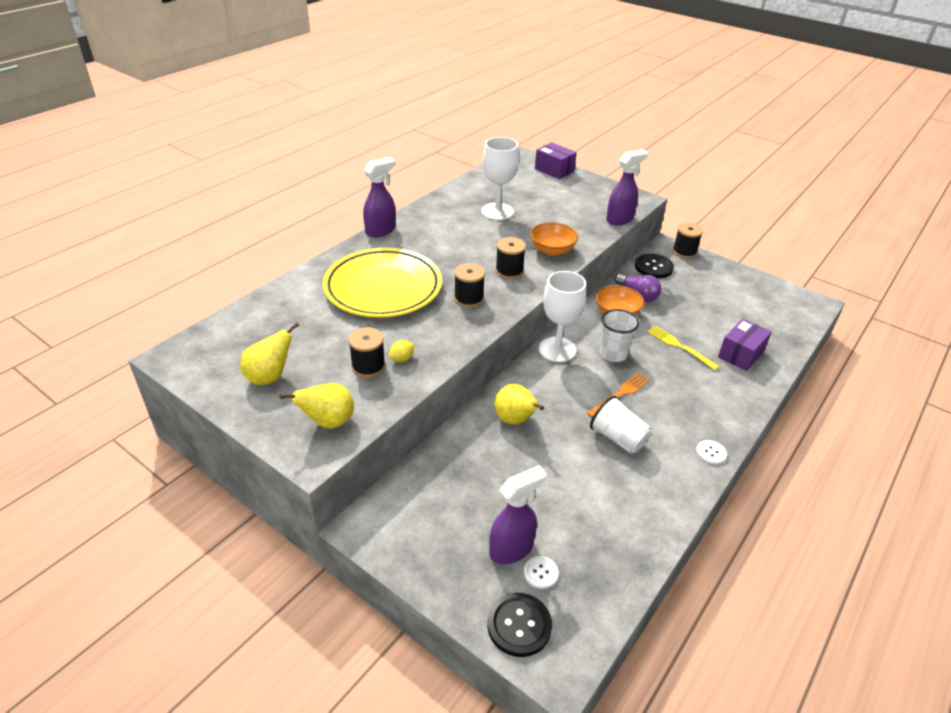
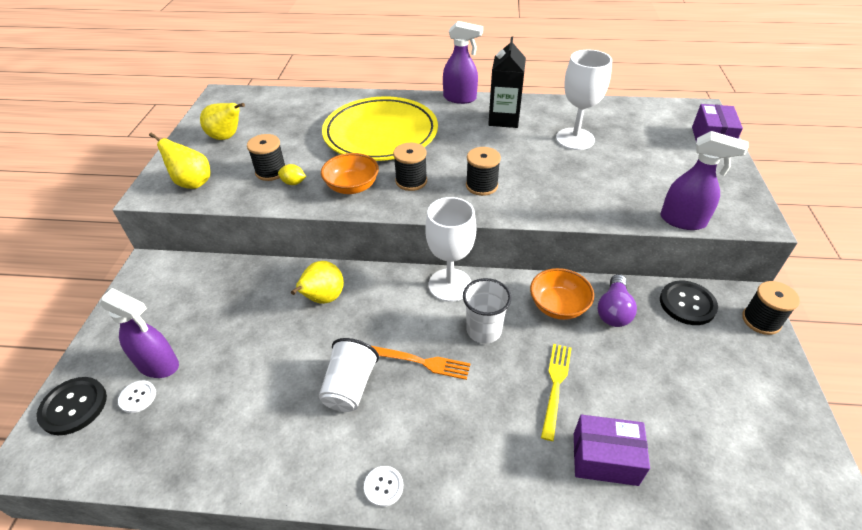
camera: 60 degrees right, 5 degrees up
(436, 226) = (504, 119): none -> black carton
(552, 250) = (552, 197): orange bowl -> orange bowl (352, 187)

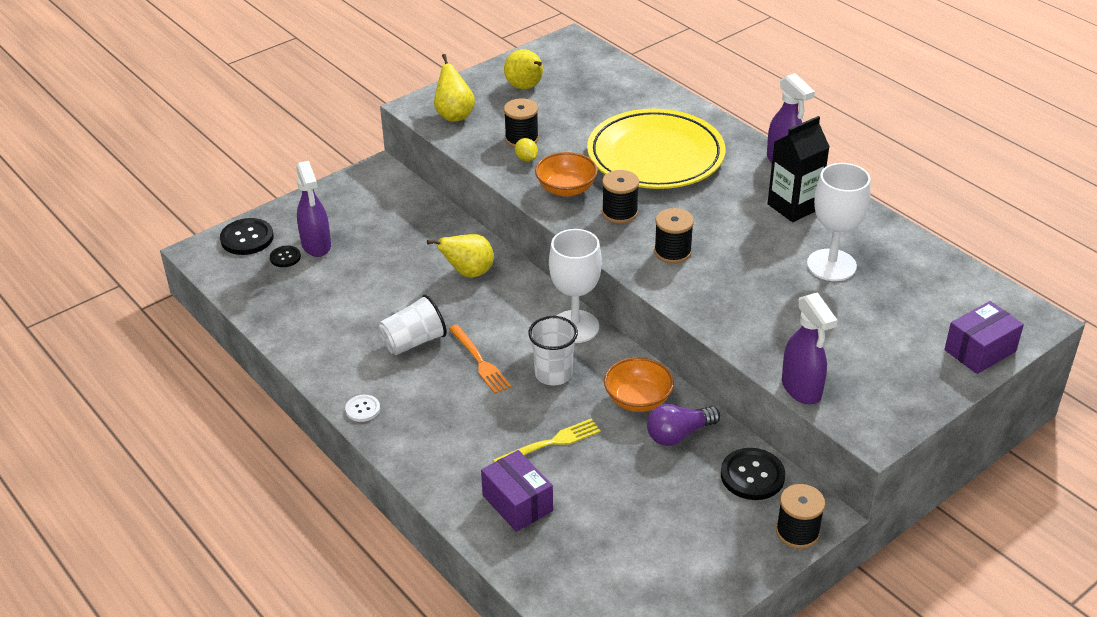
camera: 45 degrees right, 5 degrees down
(138, 397) = (285, 257): white button -> black button

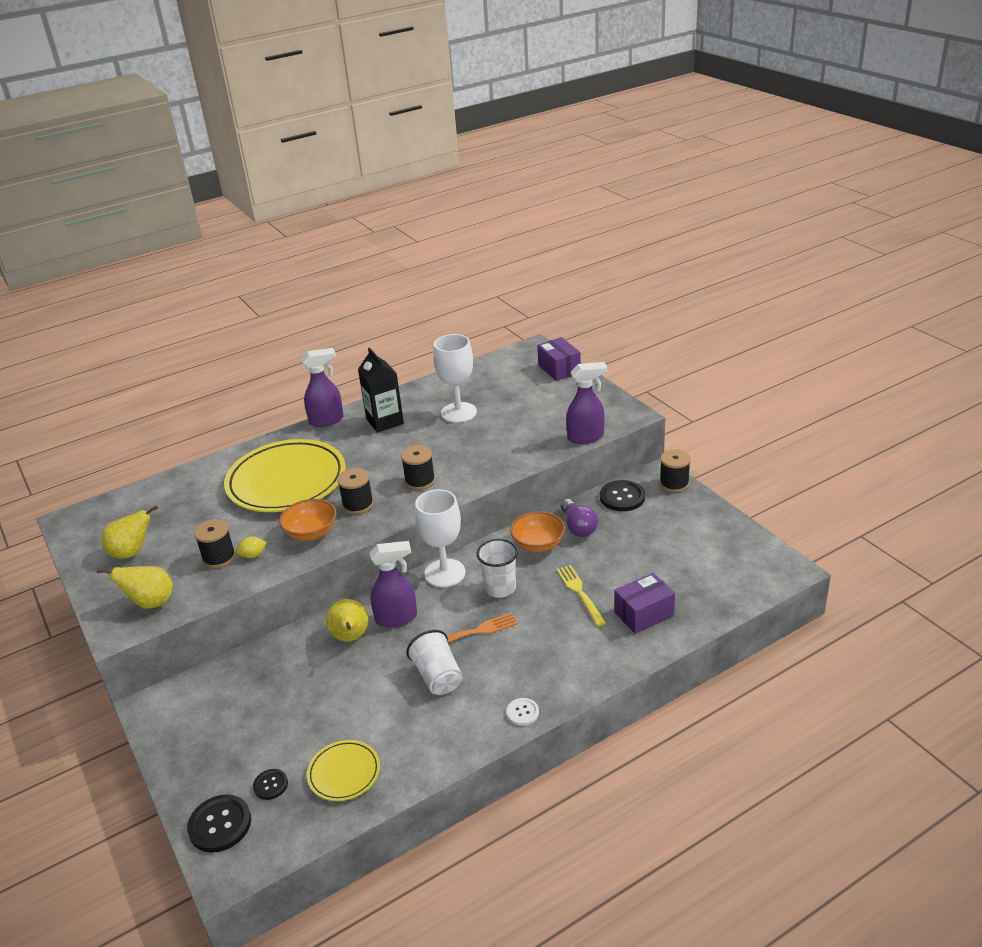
camera: 80 degrees left, 5 degrees down
(295, 298) = (344, 773): none -> yellow plate
(316, 245) = (261, 757): purple spray bottle -> purple spray bottle (397, 618)

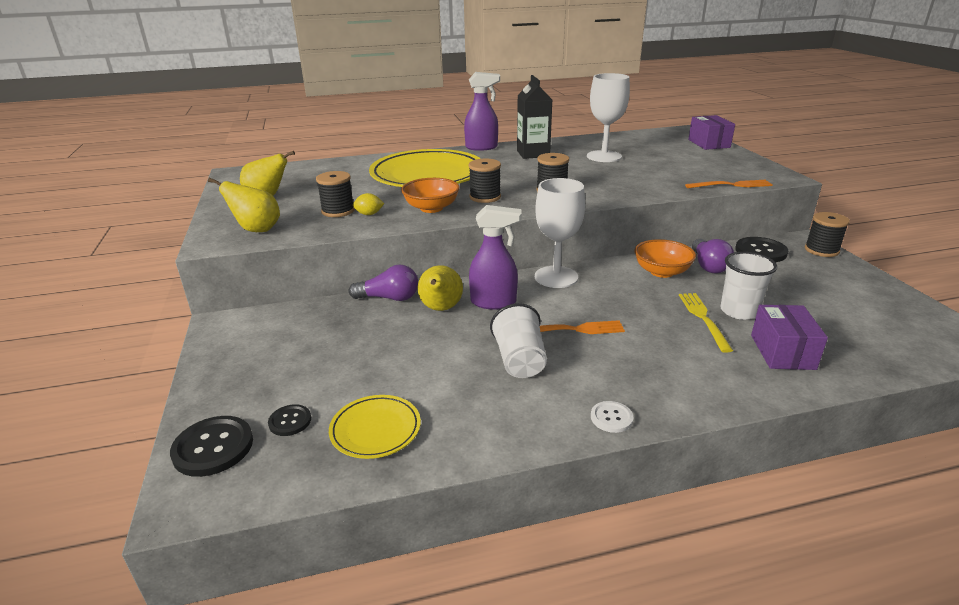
camera: 15 degrees right, 5 degrees down
(297, 636) = (389, 298): none -> purple light bulb
(500, 588) = (612, 298): white cup -> white cup (739, 311)
(586, 437) = (732, 185): purple spray bottle -> orange fork
(644, 614) = (782, 352): purple box -> purple box turned 75 degrees counterclockwise

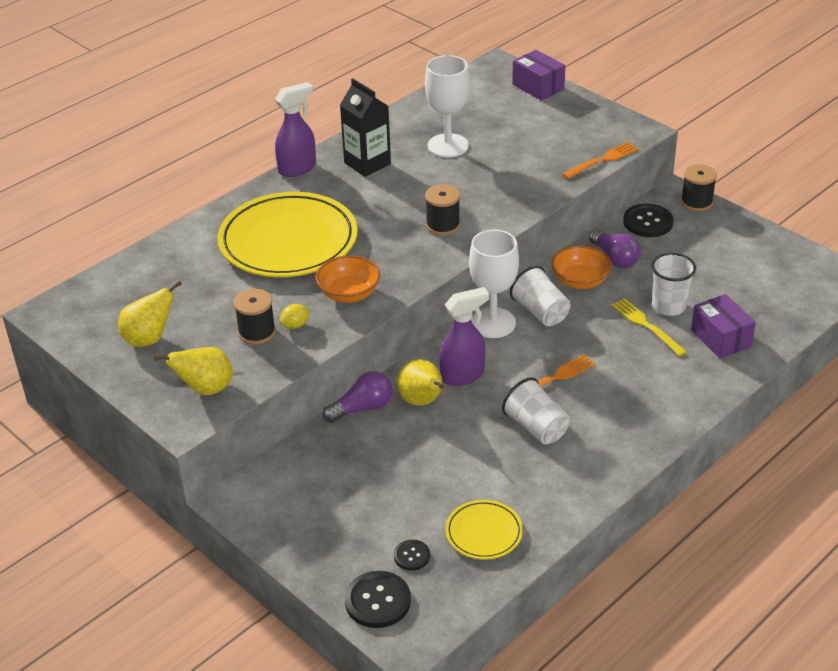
camera: 30 degrees left, 10 degrees up
(485, 197) = (386, 258): black spool -> none
(605, 281) = (540, 312): none -> white cup
(611, 418) = (640, 449): white button -> none

